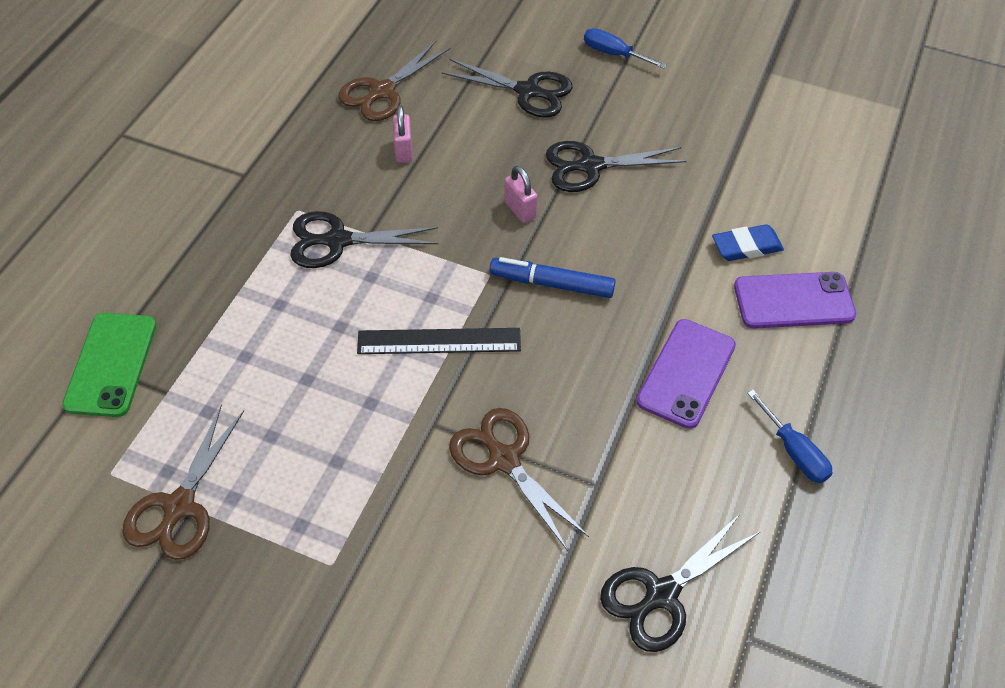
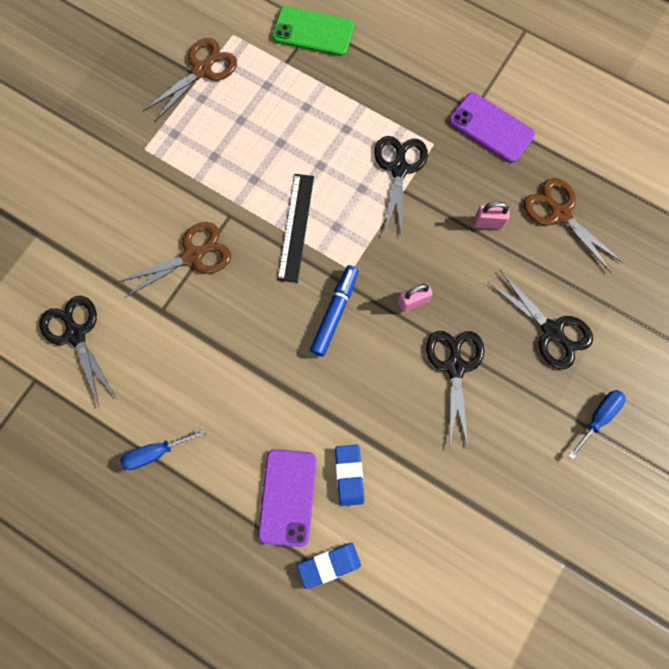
camera: 100 degrees right, 20 degrees up
(179, 506) = (202, 70): brown scissors -> brown scissors turned 105 degrees clockwise
(527, 91) = (552, 331): black scissors -> black scissors turned 75 degrees counterclockwise
(686, 373) = (236, 393): purple phone -> purple phone (491, 128)
(851, 253) = (329, 565): none -> blue eraser

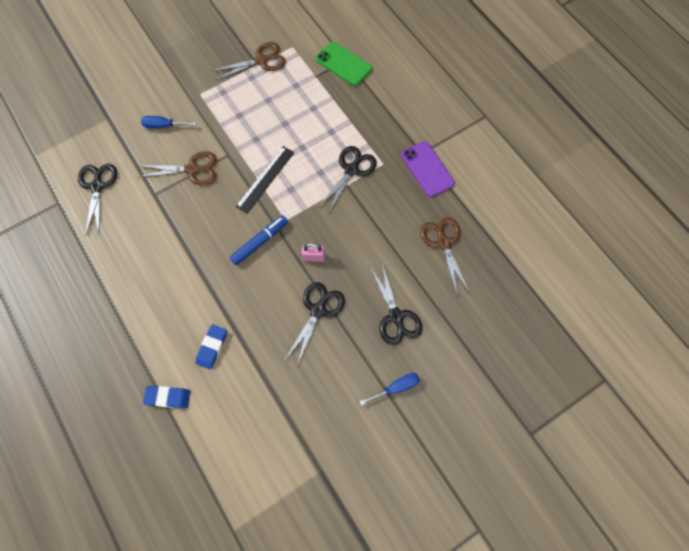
camera: 25 degrees right, 5 degrees down
(155, 452) = (103, 278): blue screwdriver -> blue screwdriver (163, 126)
(287, 497) = (166, 342): purple phone -> none
(488, 223) = (391, 228): pink padlock -> none

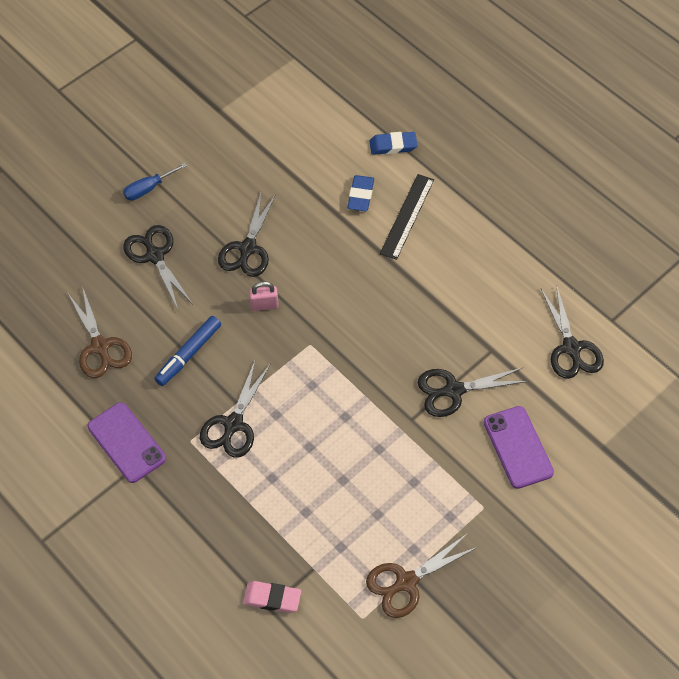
camera: 170 degrees right, 10 degrees down
(163, 126) = (518, 447): blue screwdriver -> purple phone
(192, 169) = (453, 390): brown scissors -> black scissors
(260, 242) = (336, 312): blue marker -> blue marker (188, 354)
(265, 179) = (349, 393): black ruler -> black ruler (407, 216)
(343, 64) = (272, 598): green phone -> pink eraser

